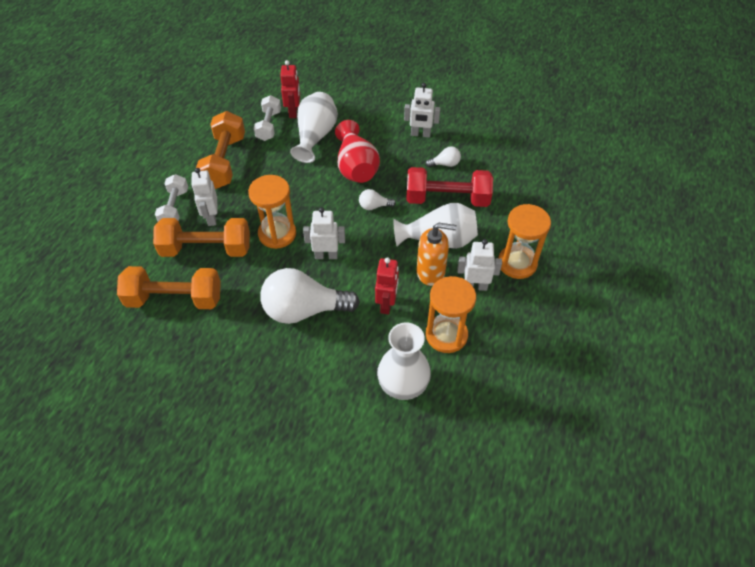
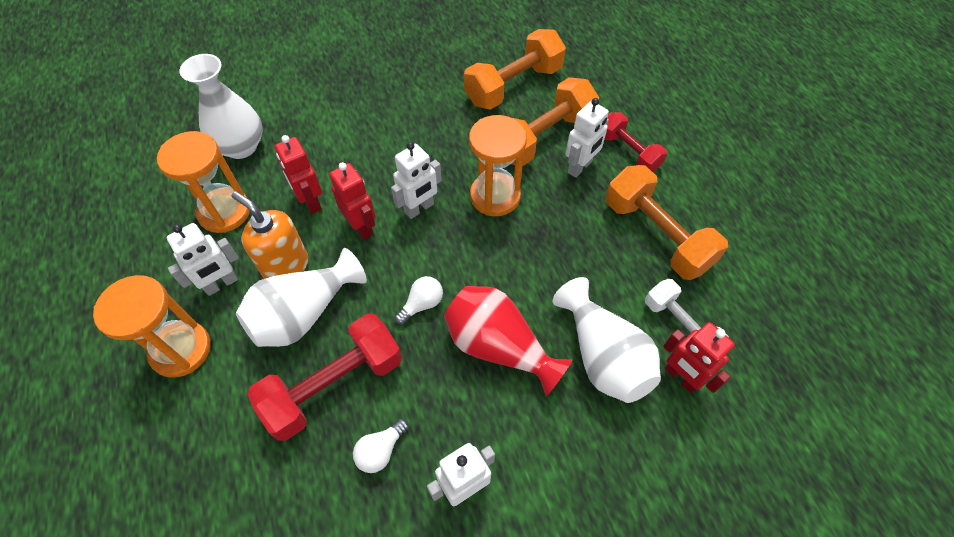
camera: 140 degrees right, 5 degrees up
(174, 207) = (628, 152): white dumbbell -> red dumbbell
(211, 218) = (580, 167): white robot -> white robot turned 90 degrees clockwise
(304, 310) = (389, 147): white light bulb -> none
(369, 267) = (361, 227): none -> red robot
(431, 272) = (286, 266): orange soap dispenser -> orange soap dispenser turned 75 degrees clockwise

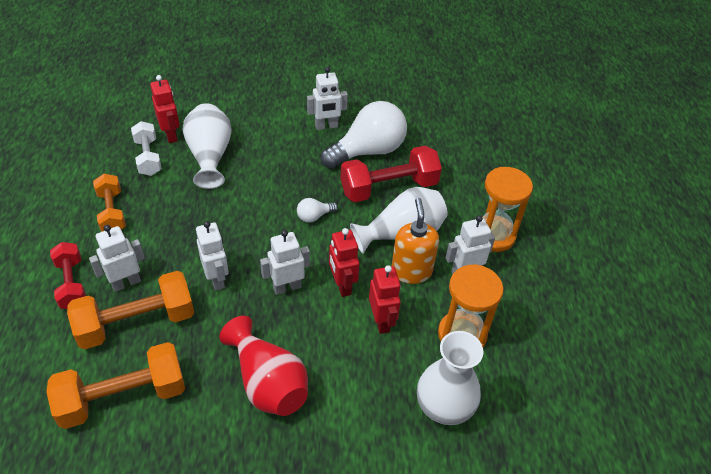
camera: 165 degrees left, 10 degrees down
(286, 266) = (411, 271): orange soap dispenser -> orange soap dispenser turned 150 degrees counterclockwise
(380, 450) = (368, 151): white light bulb -> white light bulb, size x2.32
(495, 196) = (217, 279): orange hourglass -> white robot
(498, 346) = (273, 179): red vase -> red vase (268, 383)
(656, 235) = (112, 212): orange dumbbell -> orange dumbbell, size x0.63

